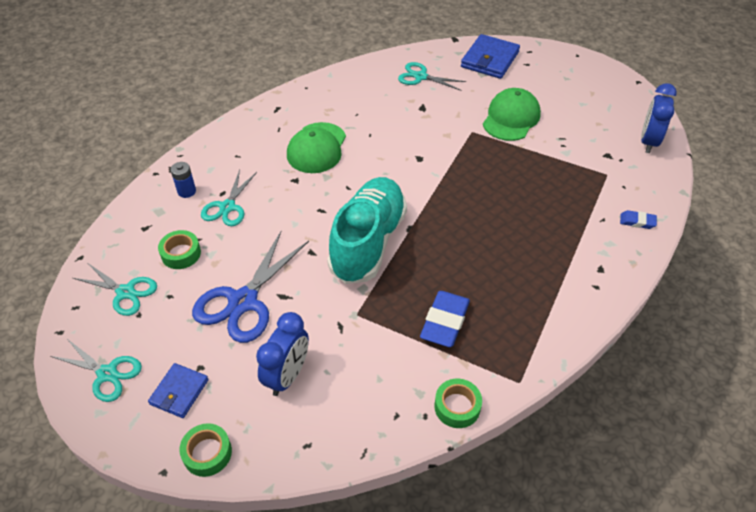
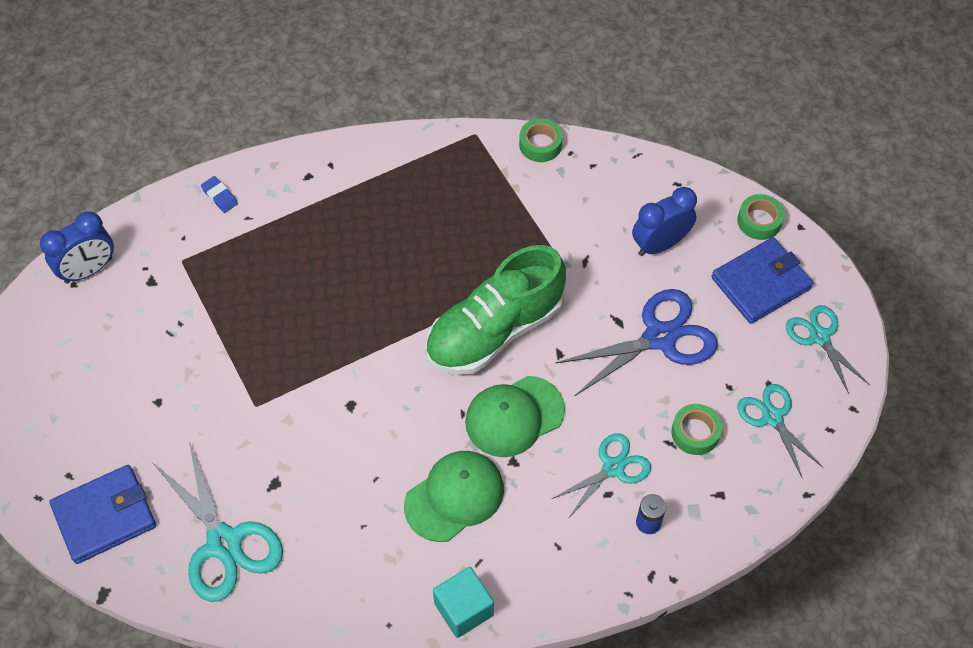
camera: 145 degrees left, 10 degrees up
(179, 392) = (760, 283): blue wallet -> blue wallet, size x1.64
(271, 109) = (463, 609): none -> turquoise cube
(368, 242) = (494, 330): turquoise shoe -> green shoe
(420, 77) = (224, 543): turquoise scissors -> turquoise scissors, size x1.61
(445, 322) = (490, 211): blue eraser -> none
(511, 118) = (191, 397): green cap -> green cap (514, 416)

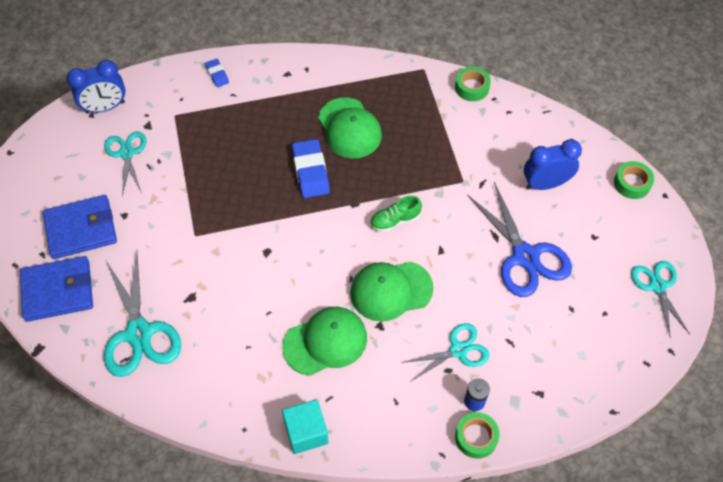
camera: 15 degrees right, 0 degrees up
(374, 293) = (310, 171): none -> blue eraser
(406, 228) = (349, 128): none -> green cap
(494, 330) = (395, 220): green shoe -> green shoe, size x0.42
(659, 338) = (525, 256): blue scissors -> blue scissors turned 75 degrees clockwise
(695, 433) = (533, 338): green tape -> green tape (476, 437)
(760, 283) = (620, 232): blue wallet -> blue wallet (81, 229)
(772, 417) = (600, 341): turquoise scissors -> turquoise scissors (127, 153)

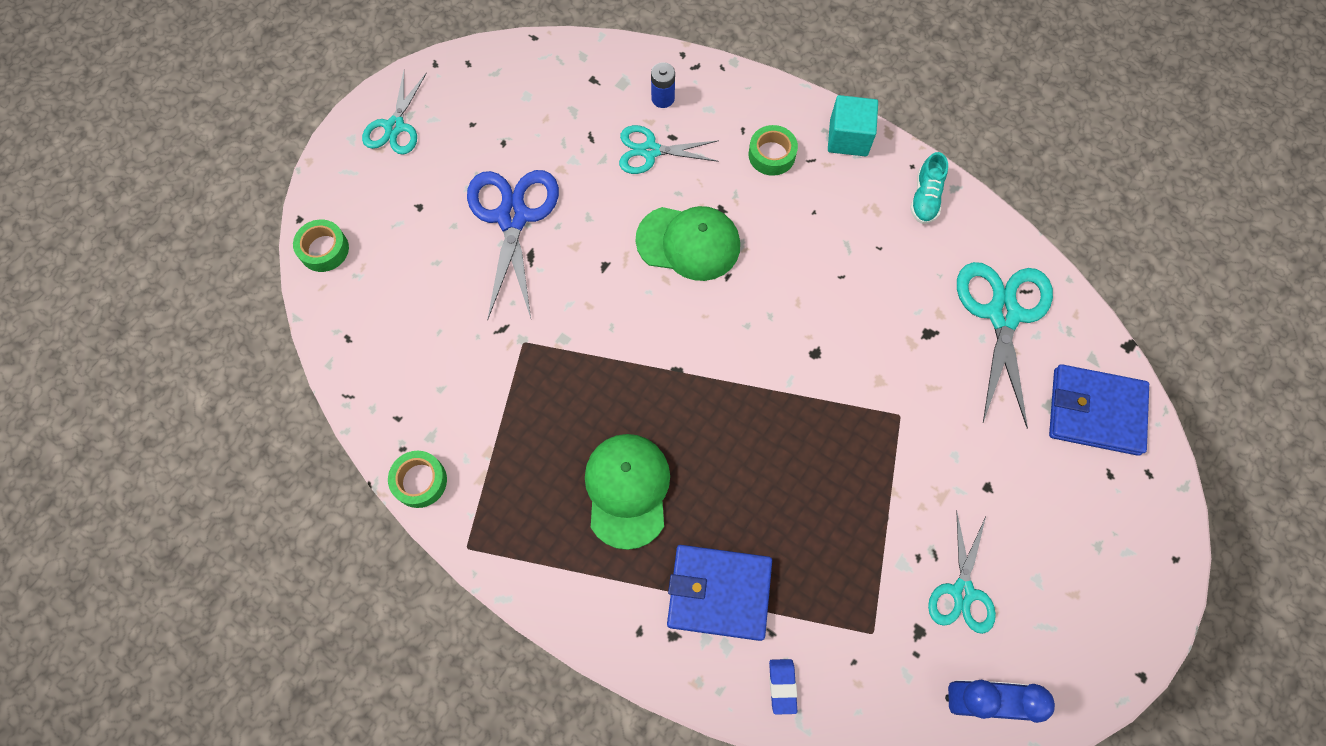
camera: 155 degrees left, 10 degrees up
(81, 229) = (1051, 490): blue wallet -> blue wallet (719, 593)
(224, 404) = (925, 198): none -> turquoise shoe
(310, 171) = (712, 444): blue eraser -> none
(325, 342) = (789, 217): green cap -> none
(395, 220) = (638, 326): green shoe -> none
(476, 437) = (680, 68): green tape -> green tape (771, 155)
(545, 184) = (425, 294): blue clock -> none

